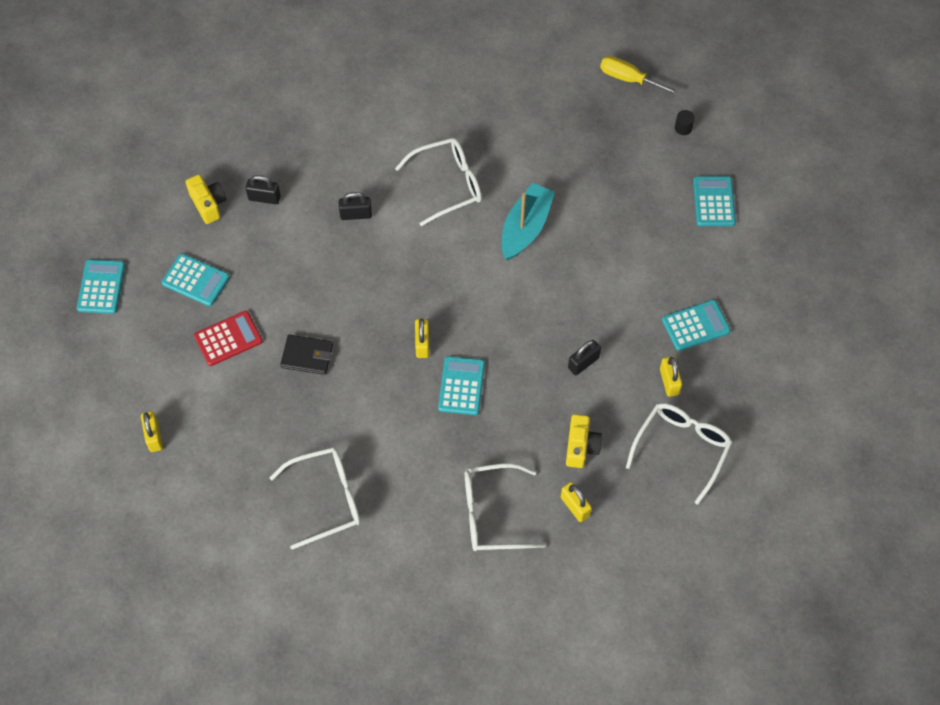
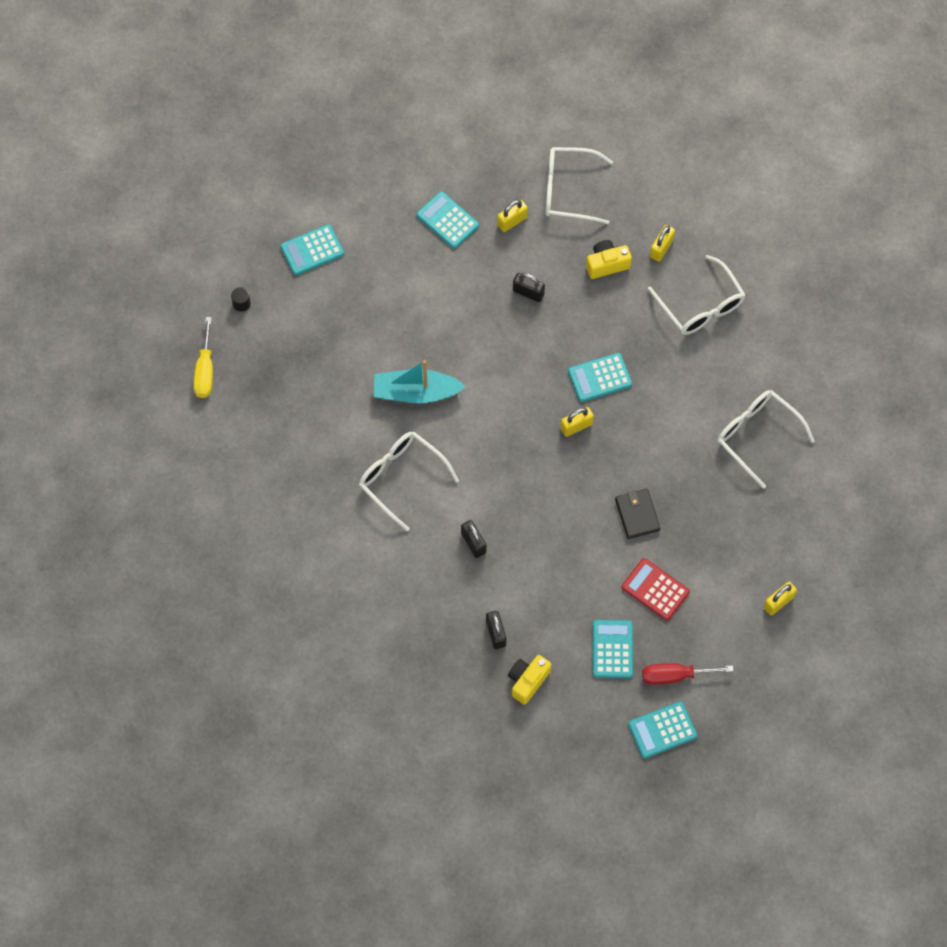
camera: 115 degrees left, 5 degrees up
(141, 318) = (674, 675): none -> red screwdriver

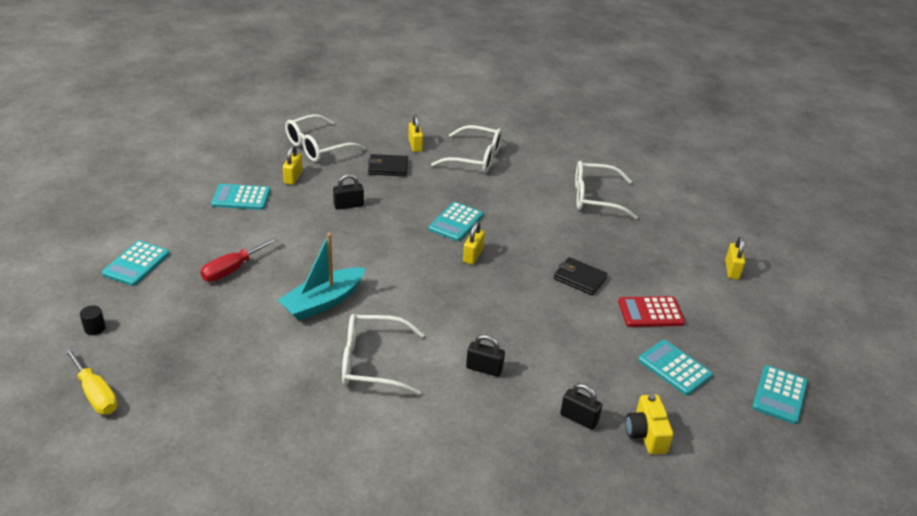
camera: 45 degrees left, 30 degrees down
(606, 264) = (388, 168): yellow camera -> black wallet
(674, 675) = (736, 354): red screwdriver -> red screwdriver (232, 269)

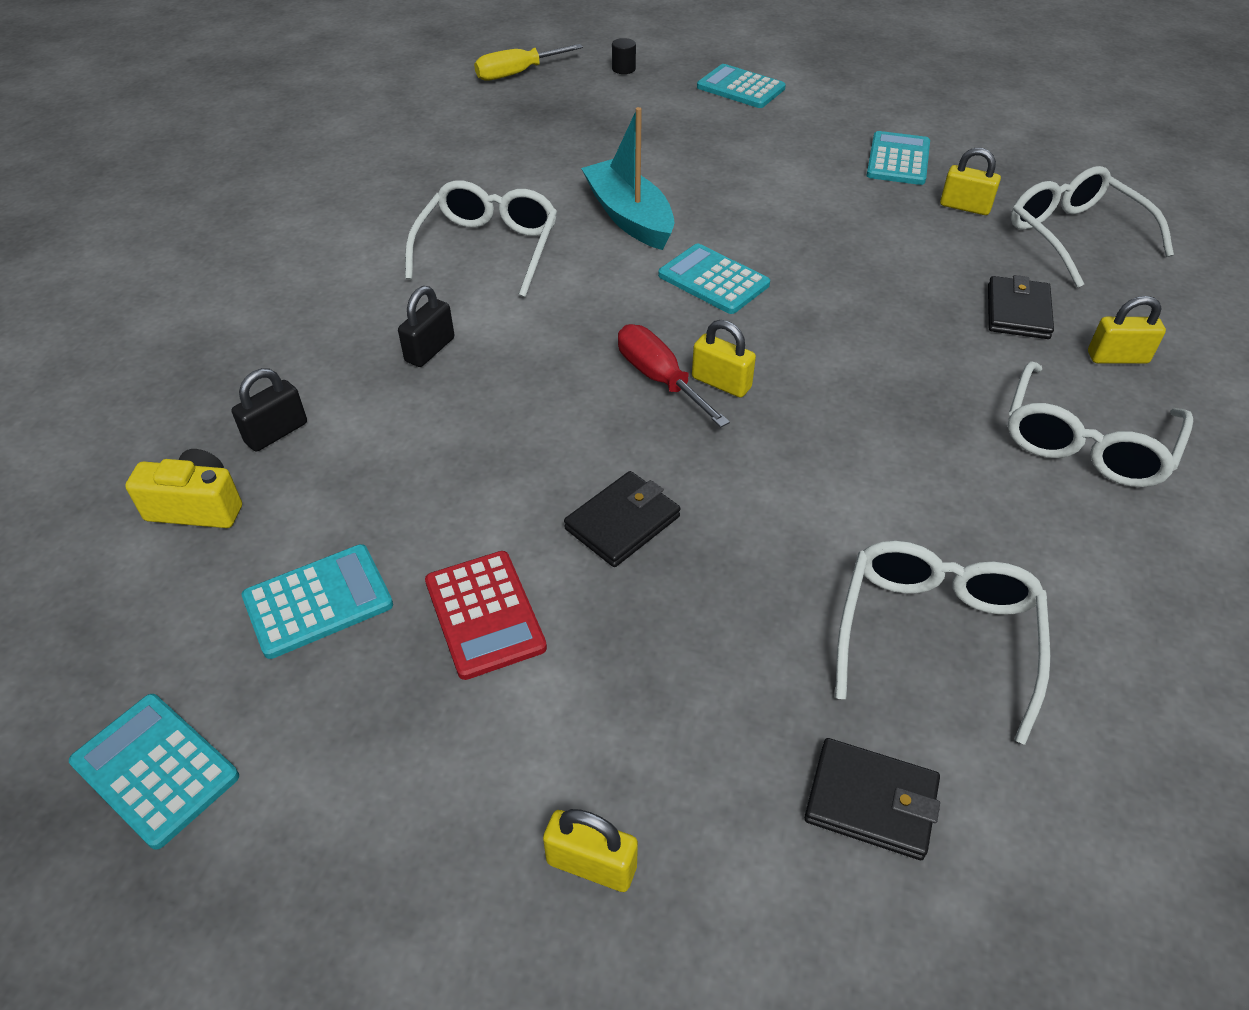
camera: 105 degrees right, 10 degrees up
(232, 269) = (718, 150): red screwdriver -> red screwdriver (659, 379)
(348, 205) = (882, 257): black padlock -> none
(456, 222) = (829, 376): turquoise calculator -> turquoise calculator (713, 280)
(650, 312) = (485, 614): red calculator -> red calculator turned 150 degrees clockwise
(670, 213) = (871, 801): none -> black wallet

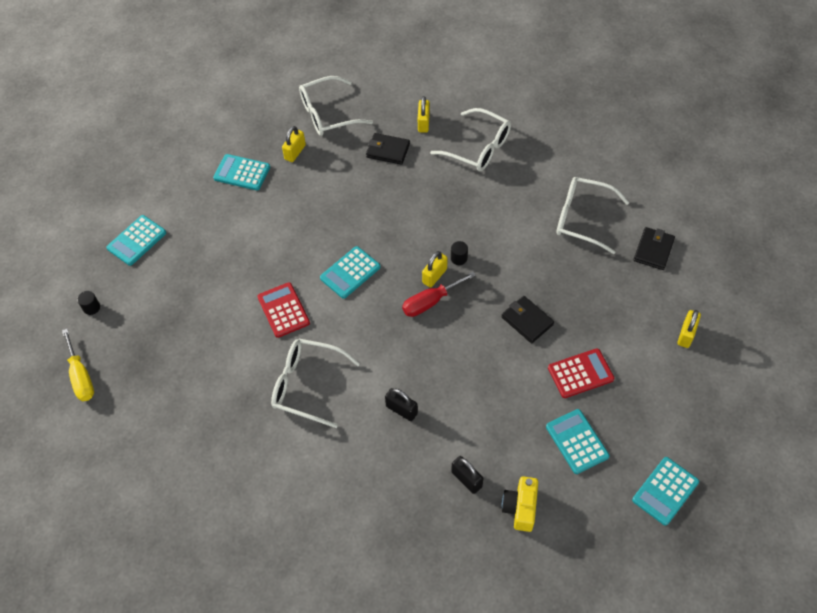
camera: 85 degrees left, 10 degrees up
(629, 217) = (283, 310): turquoise boat -> red calculator
(770, 416) = (459, 258): none -> black cylinder

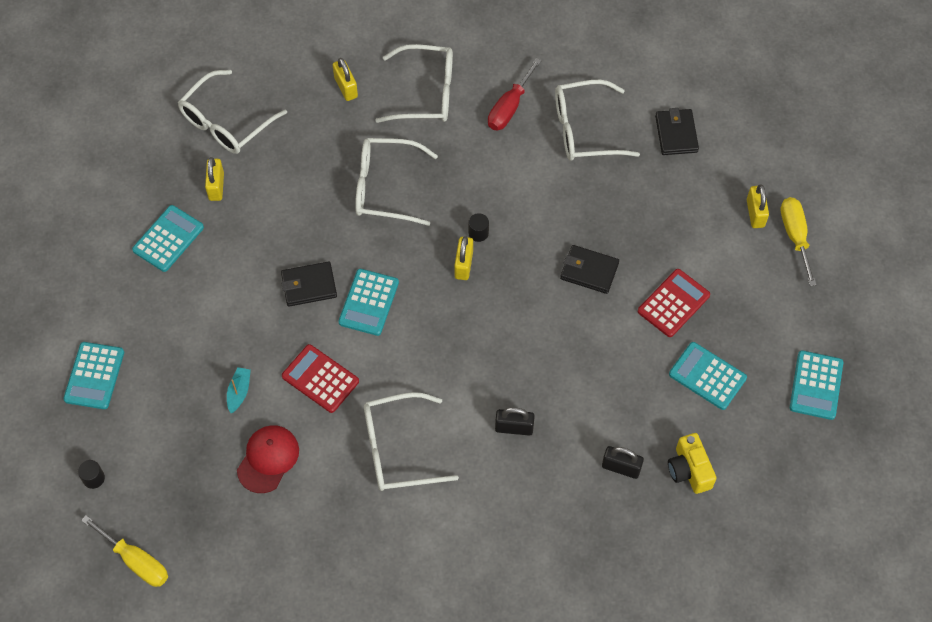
camera: 30 degrees left, 5 degrees up
(212, 349) = (268, 459): none -> red cap
(223, 294) = (239, 392): none -> turquoise boat
(242, 173) = (168, 239): turquoise calculator -> turquoise calculator turned 135 degrees clockwise
(388, 150) = (324, 139): black wallet -> black wallet (309, 286)
(410, 199) = (385, 187): none -> white glasses
(430, 302) = (476, 296): red screwdriver -> red screwdriver (509, 107)
(710, 366) = (795, 236): none -> yellow screwdriver

